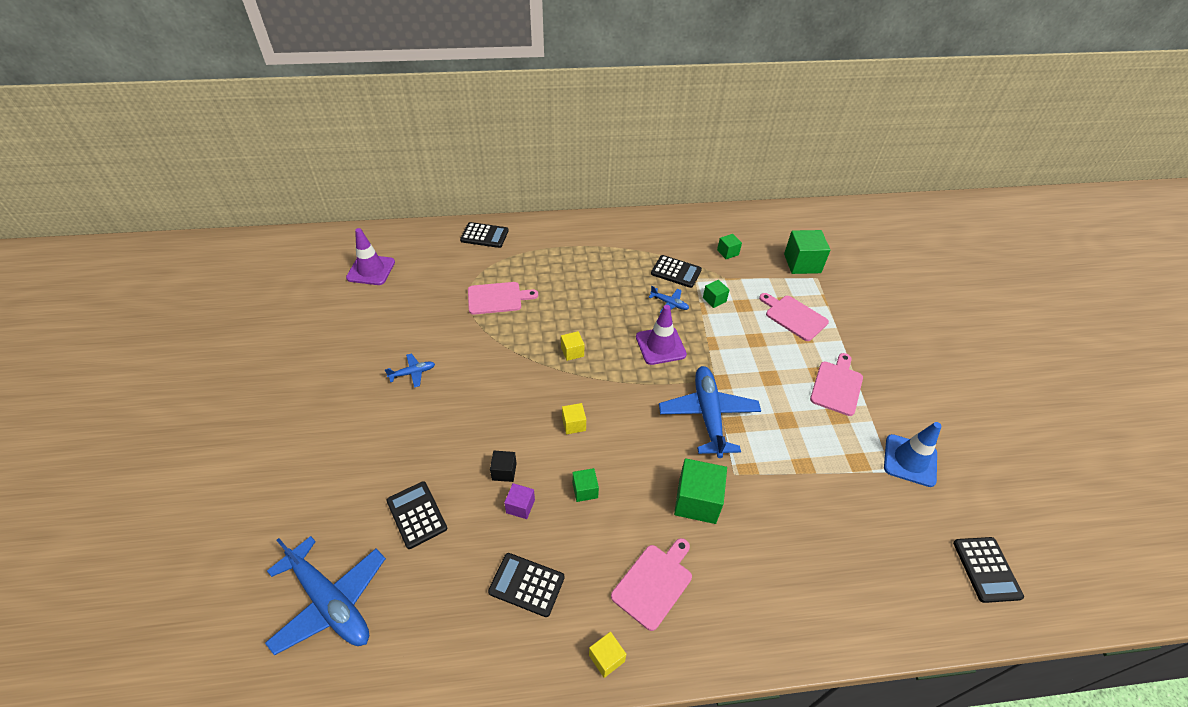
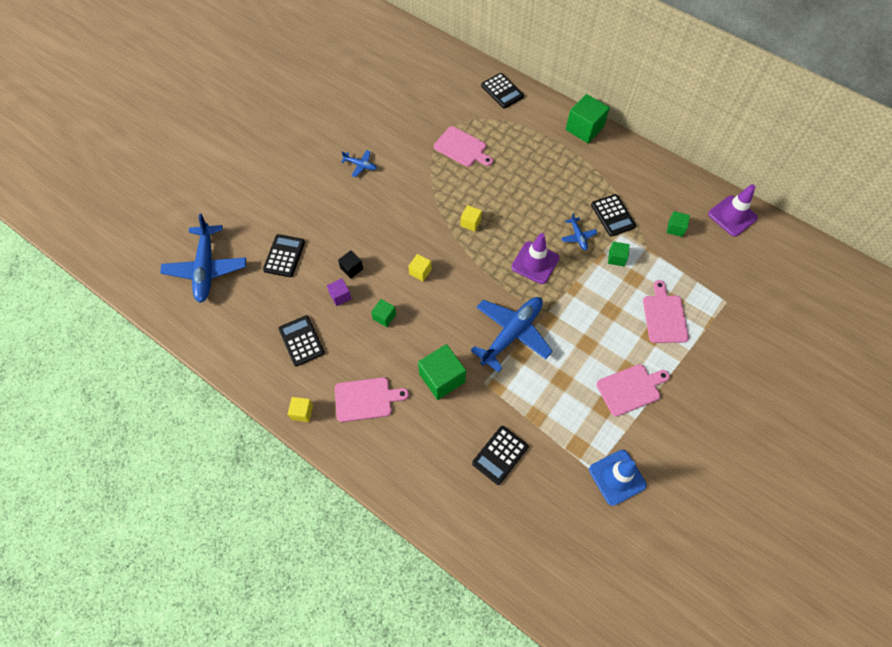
camera: 45 degrees right, 15 degrees up
(371, 270) = (402, 71): purple traffic cone -> purple traffic cone (732, 216)
(802, 263) = (729, 281): green cube -> green cube (584, 128)
(986, 569) = (577, 578): black calculator -> black calculator (500, 455)

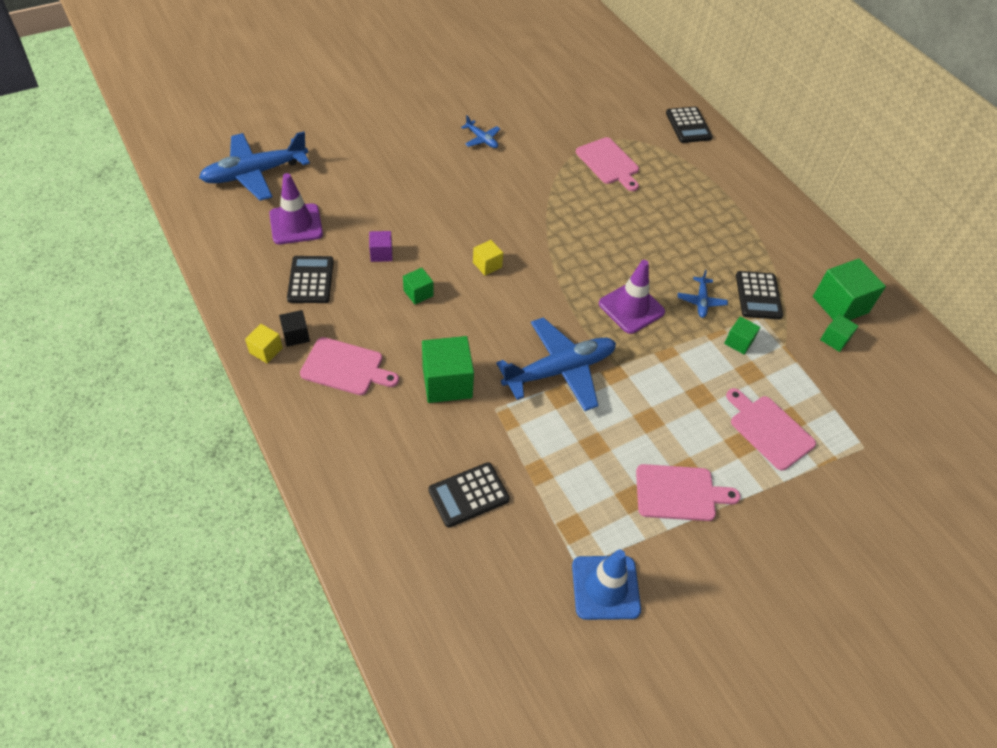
camera: 20 degrees right, 10 degrees down
(206, 268) = (255, 173): blue plane -> blue plane turned 45 degrees clockwise
(284, 256) = (344, 193): black calculator -> none
(351, 268) = (410, 232): black cube -> black cube (296, 335)
(470, 223) = (576, 238): yellow cube -> none
(584, 128) = (770, 195): green cube -> green cube (840, 304)
(664, 316) = (769, 430): pink cutting board -> pink cutting board turned 60 degrees counterclockwise
(732, 216) = (920, 355): purple traffic cone -> purple traffic cone (296, 224)

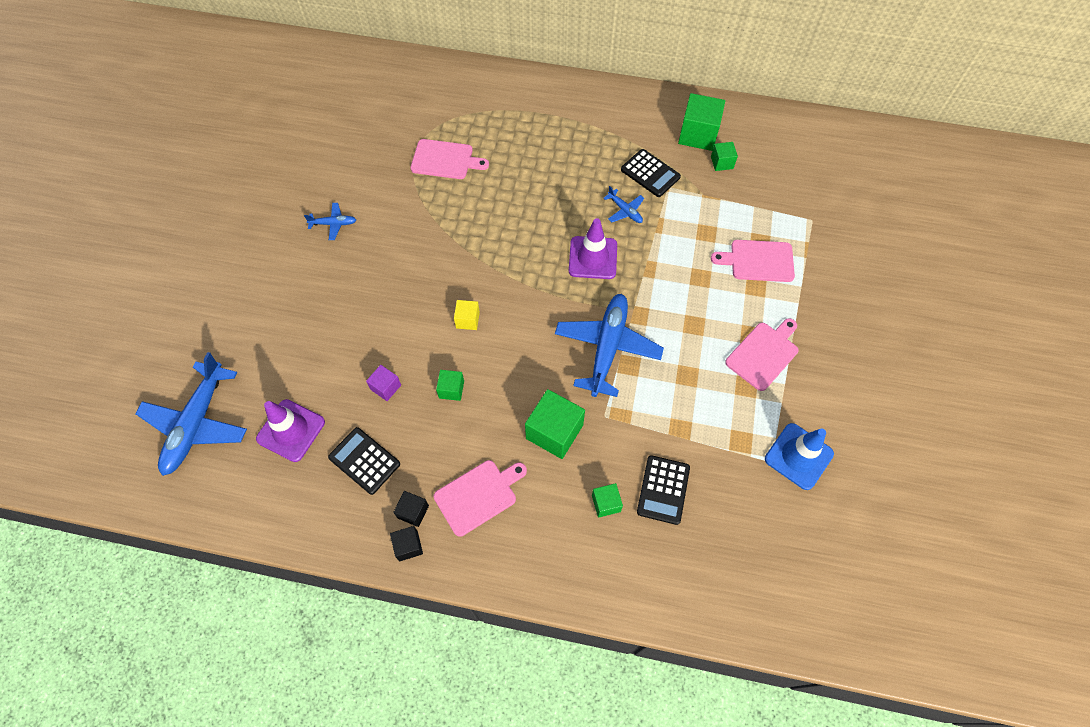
camera: 45 degrees left, 10 degrees up
(266, 350) = (408, 546): yellow cube -> black cube
(688, 125) = (459, 80): black calculator -> none
(738, 342) = (677, 218): green cube -> green cube (606, 503)

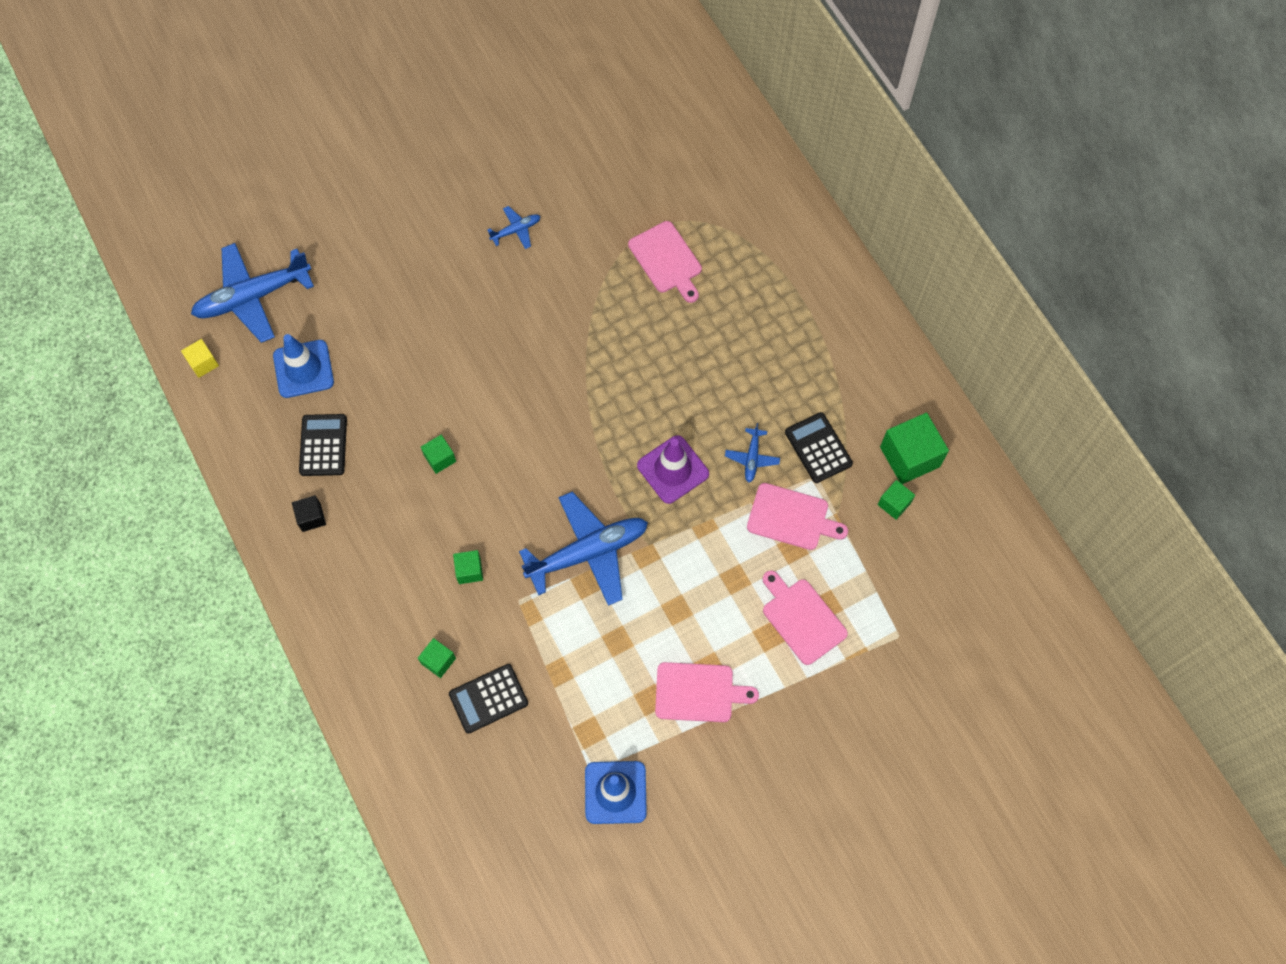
camera: 50 degrees right, 5 degrees up
(291, 430) = (303, 369): purple traffic cone -> blue traffic cone
(333, 224) = (516, 230): blue plane -> blue plane turned 75 degrees counterclockwise
(386, 387) = (399, 406): purple cube -> none
(408, 546) = (281, 537): black cube -> none
(467, 320) = (516, 417): yellow cube -> yellow cube (203, 363)
(478, 495) = (364, 555): pink cutting board -> pink cutting board (791, 517)
(554, 432) = (469, 570): green cube -> green cube, size x0.53
(650, 173) = (818, 448): black calculator -> black calculator turned 150 degrees clockwise

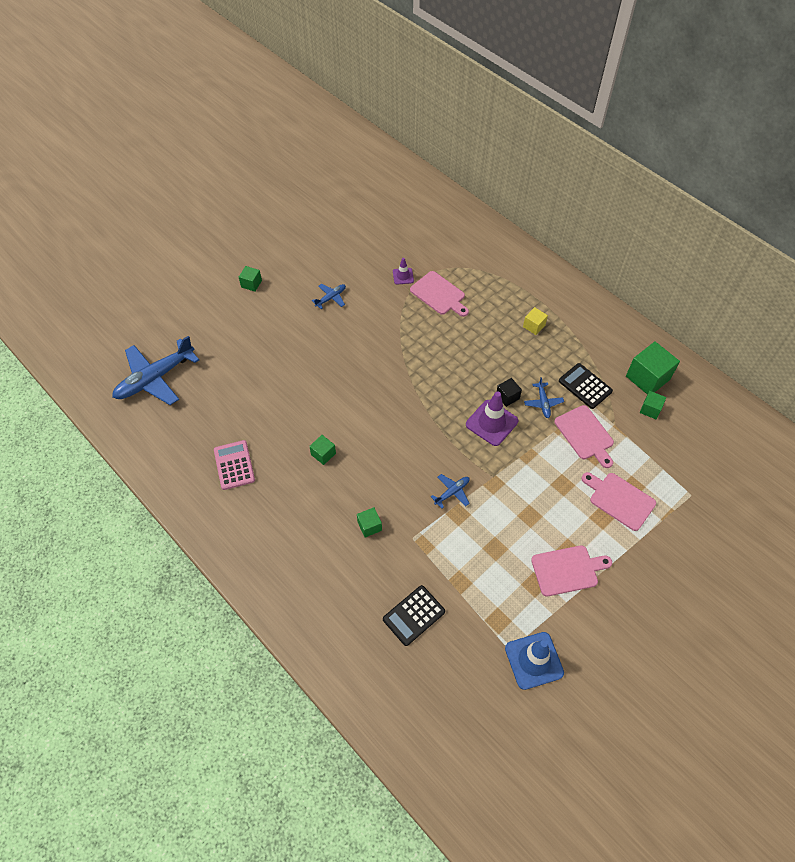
camera: 15 degrees left, 10 degrees down
(203, 363) = (129, 430): yellow cube -> yellow cube (534, 326)
(303, 369) = (205, 417): blue traffic cone -> none
(311, 517) = (239, 517): black cube -> black cube (507, 397)
(323, 445) = (234, 465): black calculator -> pink calculator
(438, 661) = (366, 597): green cube -> green cube (251, 284)
(588, 553) = (452, 492): blue plane -> blue plane, size x0.46
(626, 219) = (403, 276): none -> purple traffic cone
(791, 517) = (585, 435): pink cutting board -> pink cutting board turned 60 degrees clockwise

